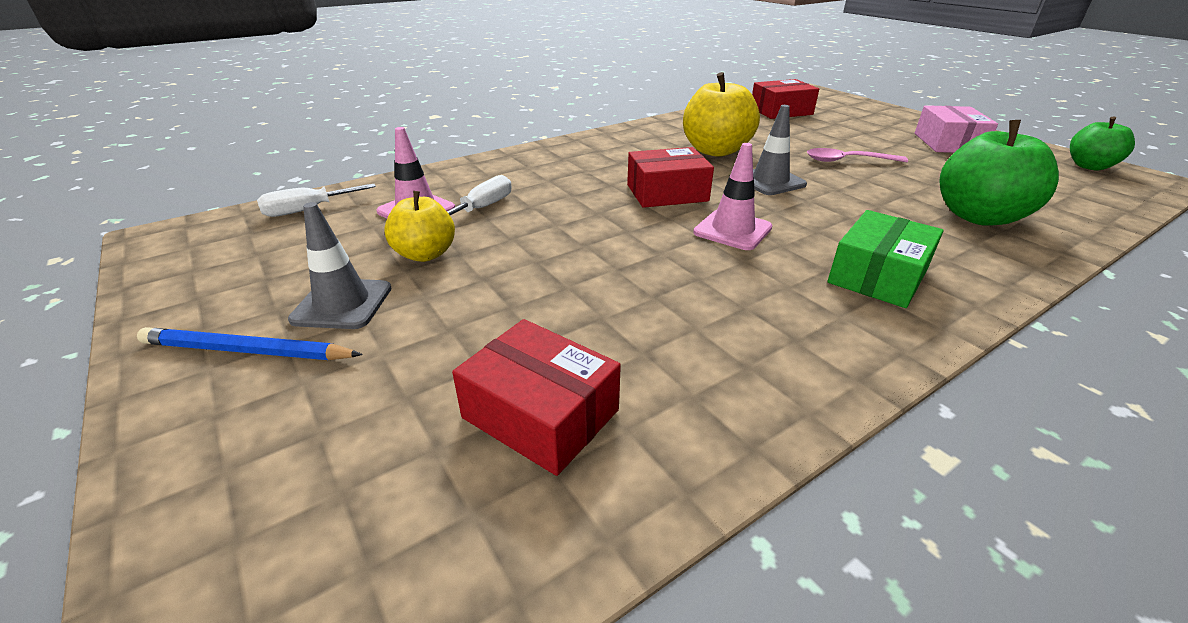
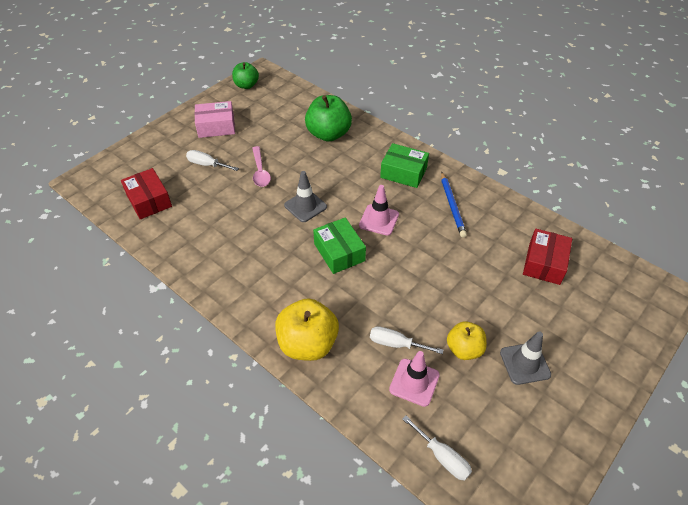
camera: 105 degrees left, 15 degrees up
(247, 351) = (574, 381): blue pencil -> blue pencil (452, 206)
(667, 193) = (339, 252): red box -> green box
(715, 151) = (255, 234): yellow apple -> yellow apple (308, 344)
(855, 135) = (207, 164): none -> white screwdriver

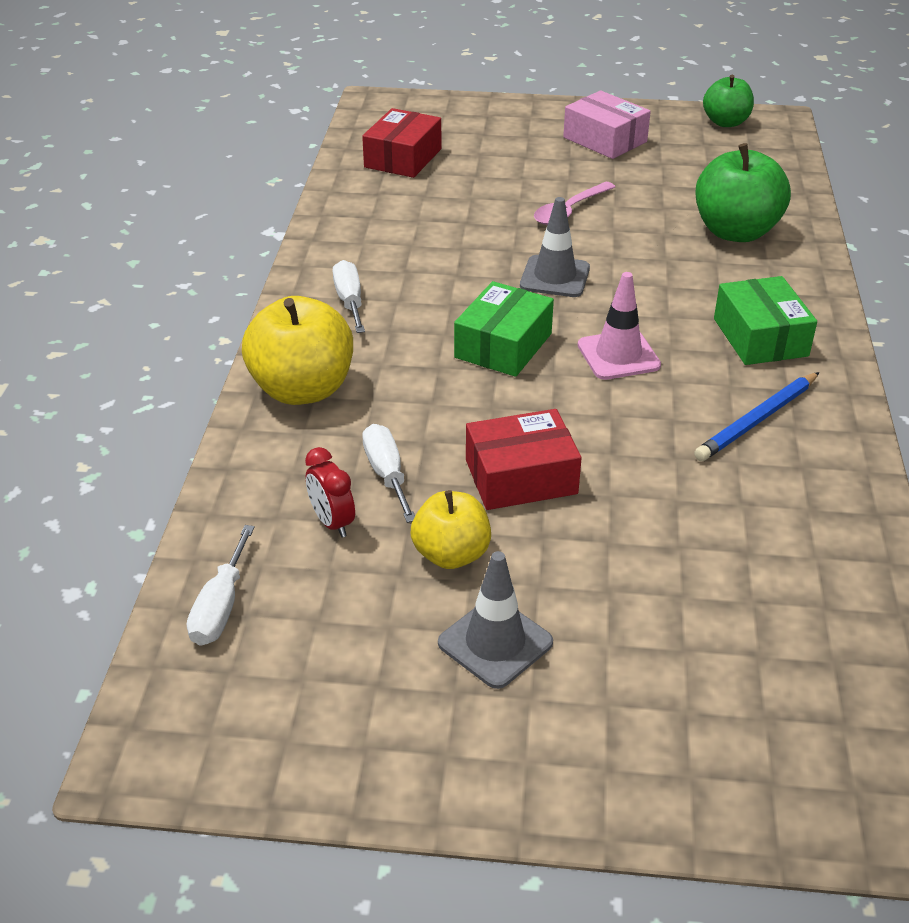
camera: 55 degrees right, 10 degrees down
(207, 164) = (523, 166): white screwdriver -> white screwdriver (349, 301)
(414, 382) = (332, 522): pink traffic cone -> red clock
(544, 263) = (766, 588): red box -> red box (521, 477)

